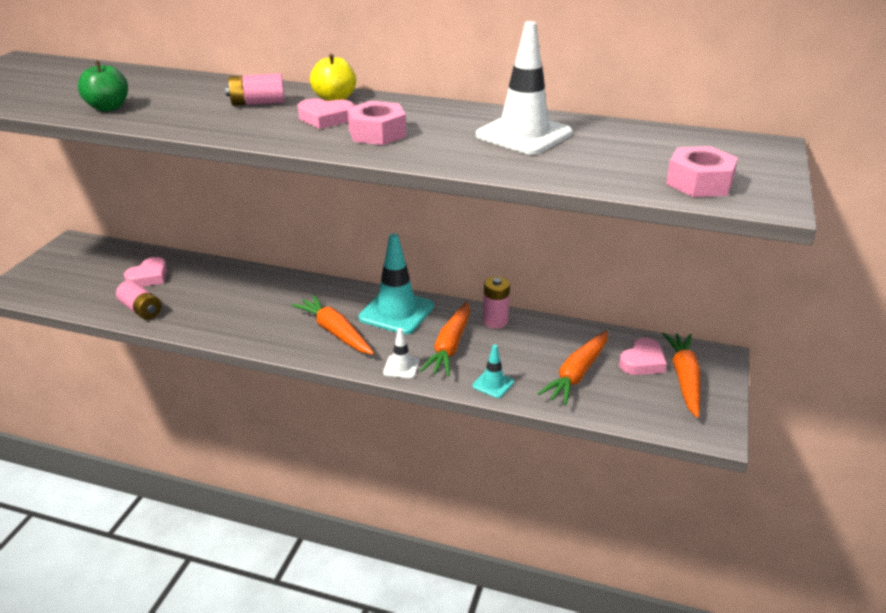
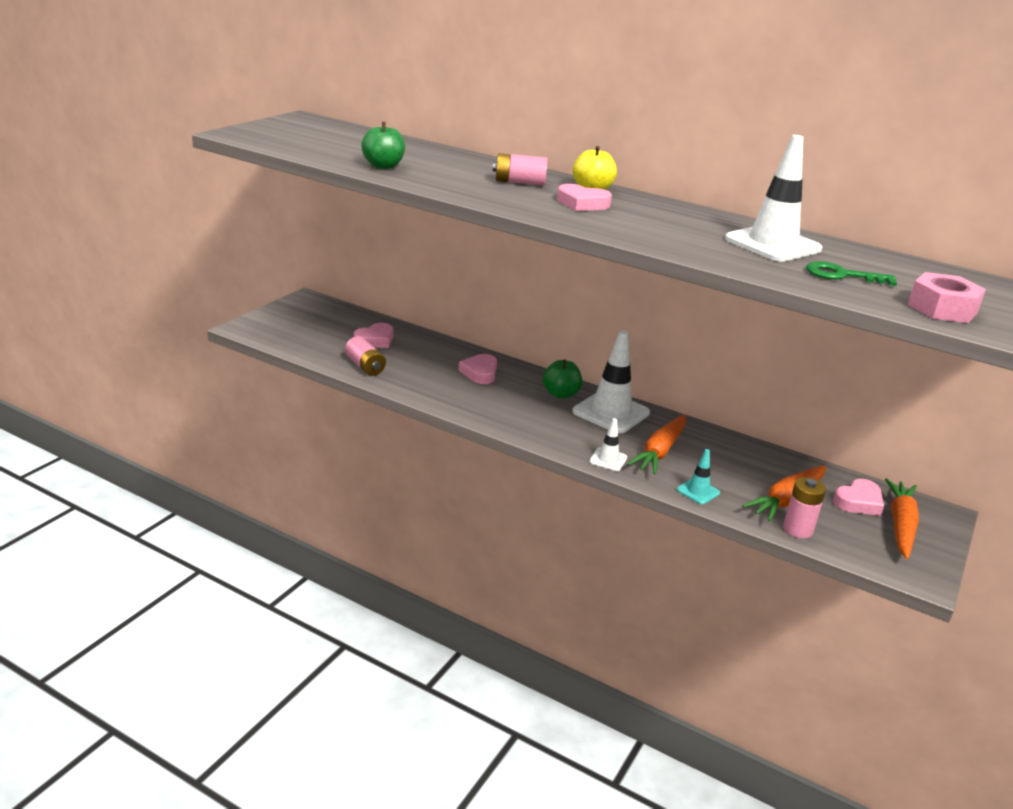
camera: 10 degrees right, 5 degrees down
(261, 293) = (480, 373): none -> pink heart
(335, 332) = (548, 419): orange carrot -> none
(344, 301) = (560, 394): none -> green apple
(377, 133) = (629, 222): pink nut -> none
(396, 312) = (611, 412): turquoise traffic cone -> white traffic cone
(495, 321) = (710, 438): pink battery -> pink battery (797, 529)
(597, 160) = (842, 275): none -> green key

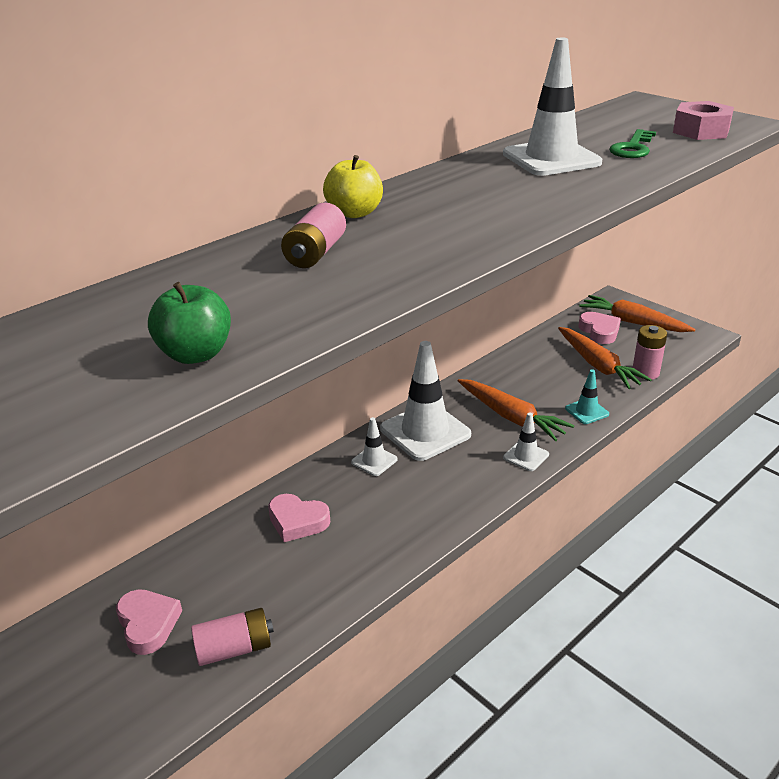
camera: 70 degrees left, 5 degrees up
(560, 394) = (374, 461): green apple -> white traffic cone
(582, 203) = (415, 226): pink heart -> none

